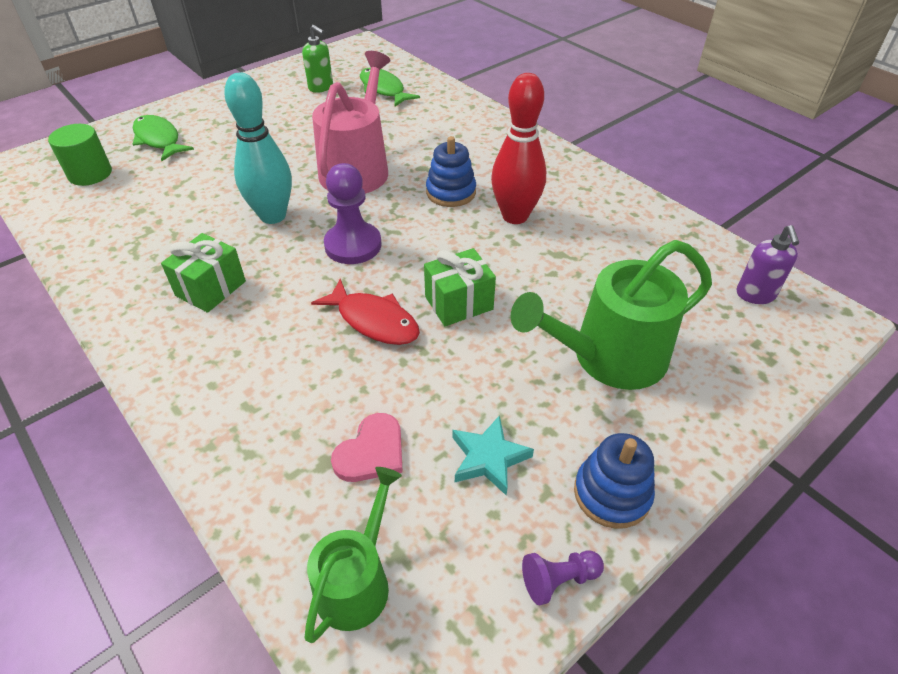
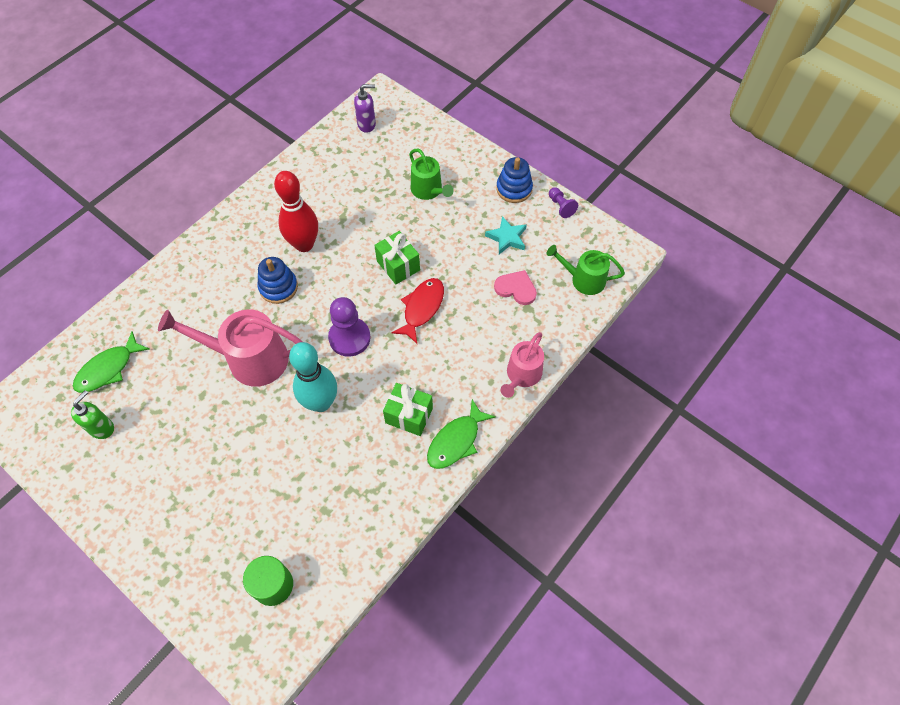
camera: 100 degrees left, 15 degrees up
(159, 139) = (209, 548): green fish -> green fish (456, 441)
(201, 428) = (522, 375): none -> pink watering can
(609, 357) = (428, 190): green watering can -> green watering can, size x0.61

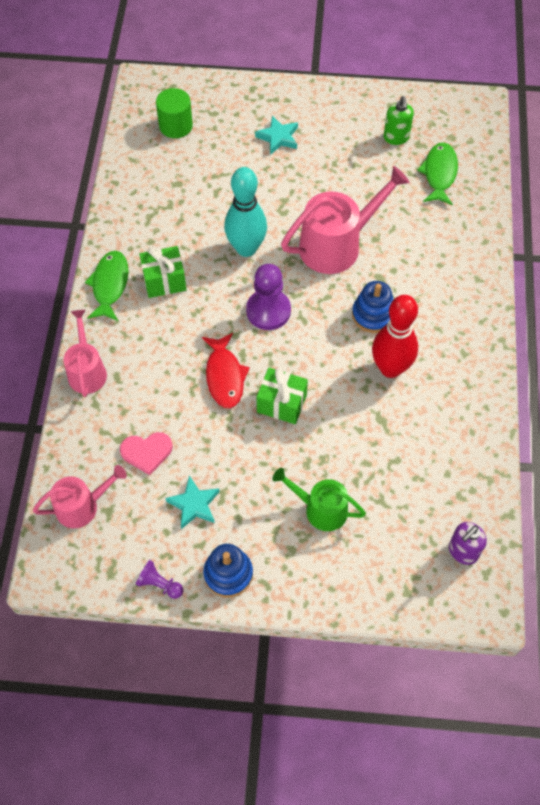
camera: 145 degrees right, 0 degrees up
(195, 500) = (278, 137): none -> turquoise star
(584, 279) = (82, 506): green watering can -> pink watering can

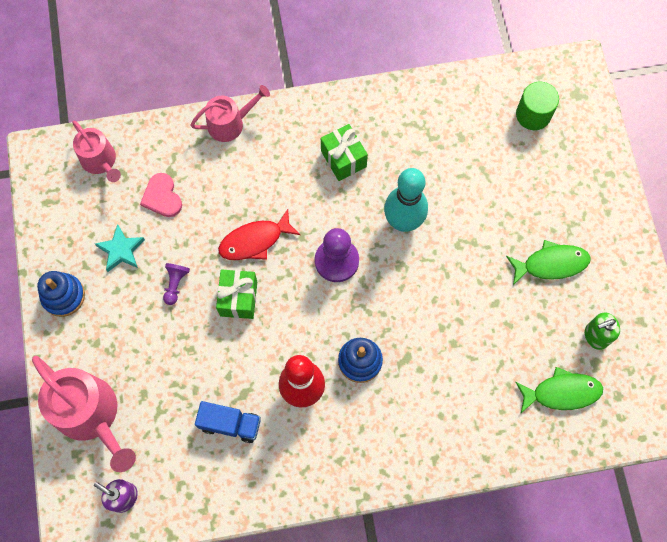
camera: 75 degrees right, 10 degrees up
(110, 285) = (325, 114): green fish -> green fish (551, 264)
(159, 584) = (43, 243): purple pawn -> purple pawn (175, 284)
(278, 137) = (553, 216): turquoise star -> none
(321, 509) = (139, 359): green watering can -> none
(336, 245) = (433, 306): pink watering can -> pink watering can (91, 415)
(409, 438) = (230, 424): none -> blue truck

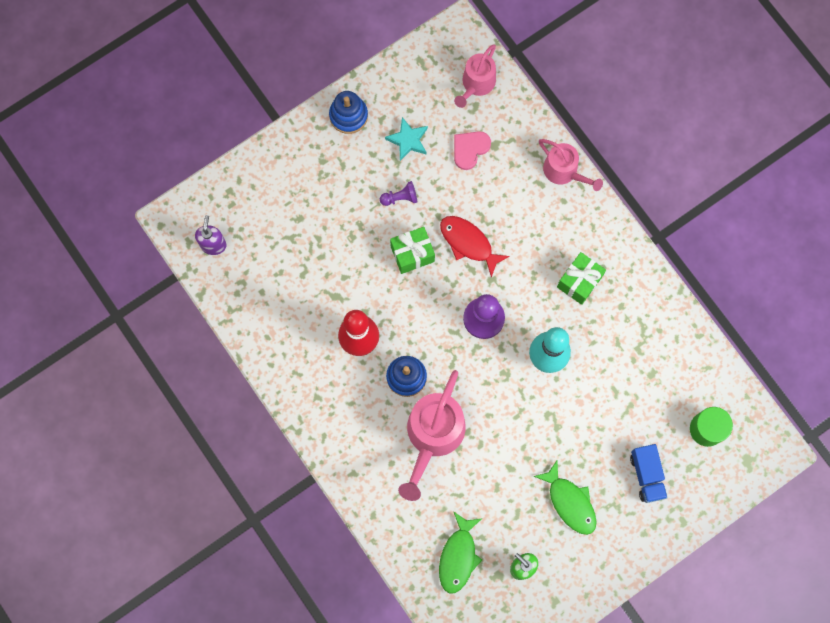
camera: 65 degrees right, 5 degrees up
(91, 415) = (264, 187): pink watering can -> pink watering can (433, 435)
(230, 424) = (306, 297): blue truck -> blue truck (646, 475)
(562, 392) = (458, 557): green fish -> green fish turned 45 degrees clockwise

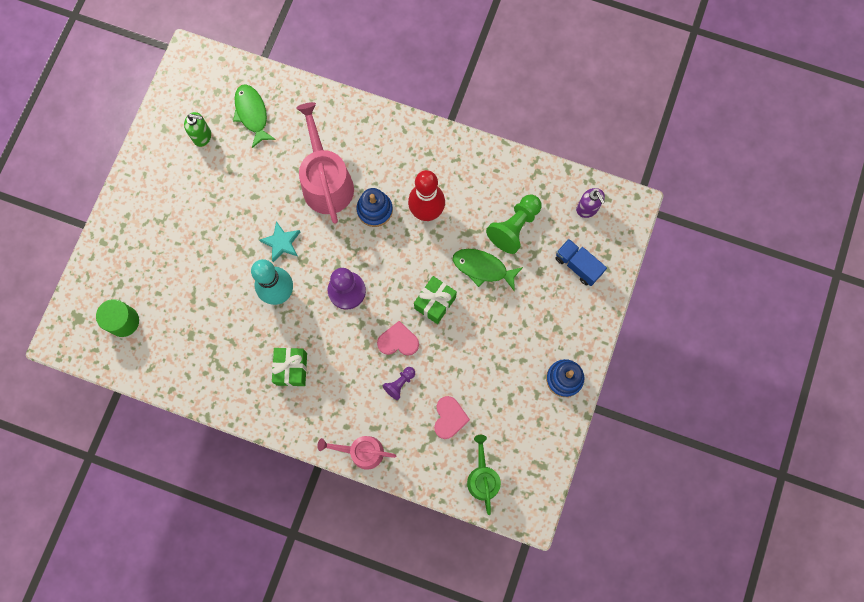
camera: 145 degrees right, 0 degrees up
(291, 273) = (514, 227): none -> green pawn
(400, 198) = (475, 340): purple pawn -> purple pawn (399, 384)
(408, 140) = (503, 391): turquoise star -> turquoise star (281, 243)
(468, 243) = (398, 341): red fish -> pink heart
(476, 84) = (483, 478): pink watering can -> green watering can
(570, 502) = (195, 201): green fish -> green fish (483, 268)
(646, 475) = (149, 257): blue truck -> blue truck (578, 265)

